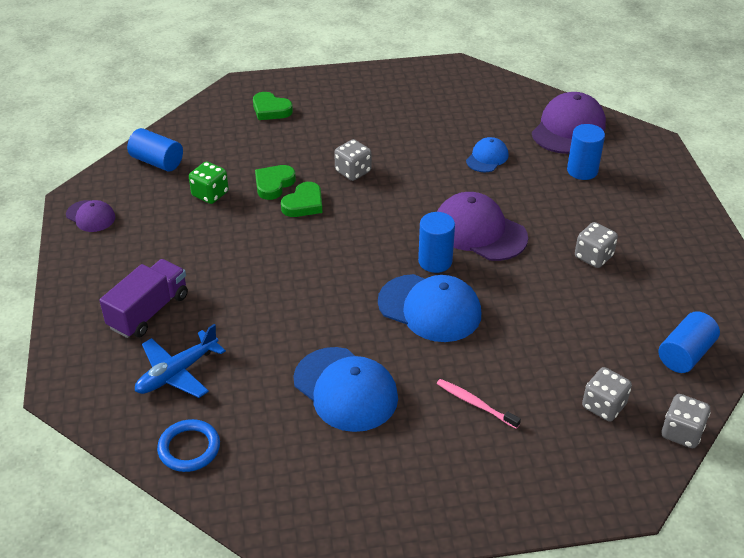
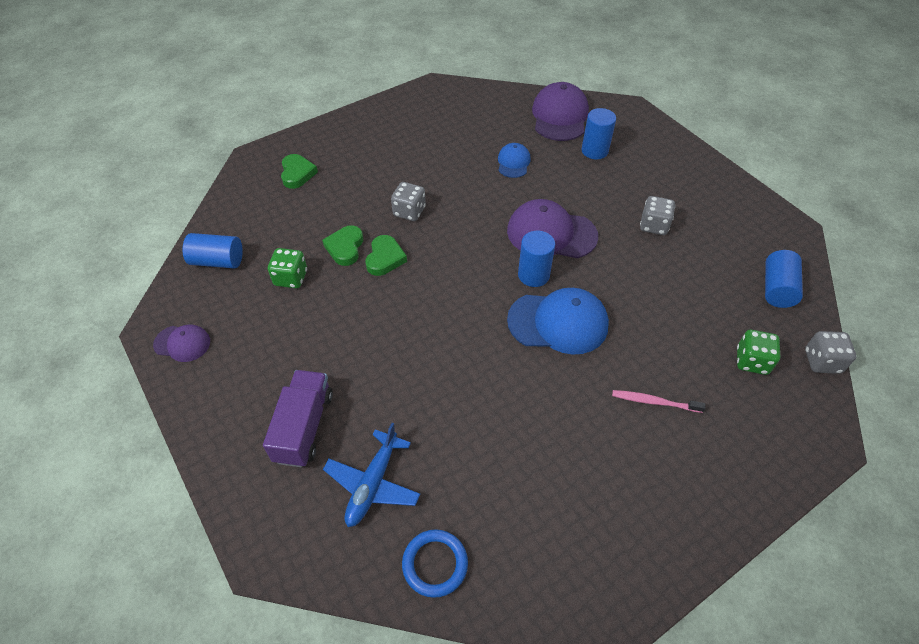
camera: 25 degrees left, 10 degrees up
(271, 110) = (297, 174): green heart -> green heart turned 105 degrees counterclockwise
(345, 389) = (539, 434): blue cap -> none
(603, 406) = (751, 361): grey dice -> green dice

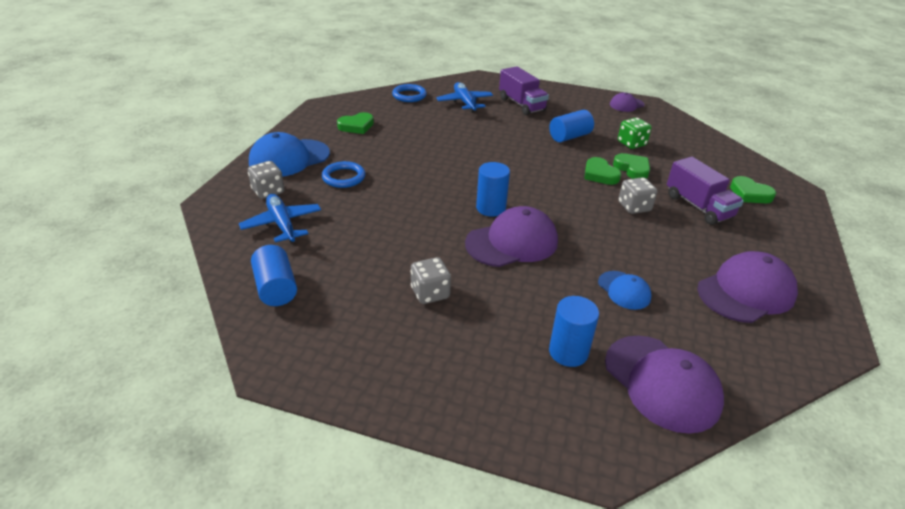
camera: 140 degrees right, 15 degrees down
(217, 261) = (682, 134): blue cylinder -> blue cylinder (569, 137)
(358, 186) = (698, 206): none -> purple truck
(437, 125) = (746, 292): none -> purple cap
(558, 322) = (443, 189): blue cap -> blue cap (289, 158)
(577, 513) = (356, 126): none -> green heart
(654, 402) = (343, 177): pink toothbrush -> blue ring
(751, 361) = (282, 224): green dice -> blue plane
(822, 361) = (220, 247): grey dice -> grey dice (268, 191)

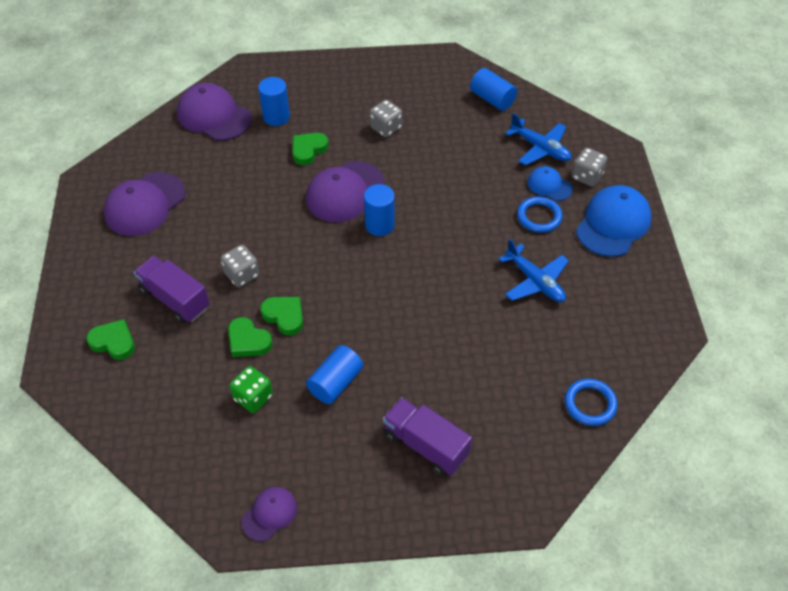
camera: 160 degrees right, 15 degrees up
(356, 126) = (597, 304): green heart -> green heart (308, 150)
(464, 102) = (506, 417): blue plane -> blue plane (535, 281)
(624, 290) = (243, 175): blue cap -> blue cap (549, 185)

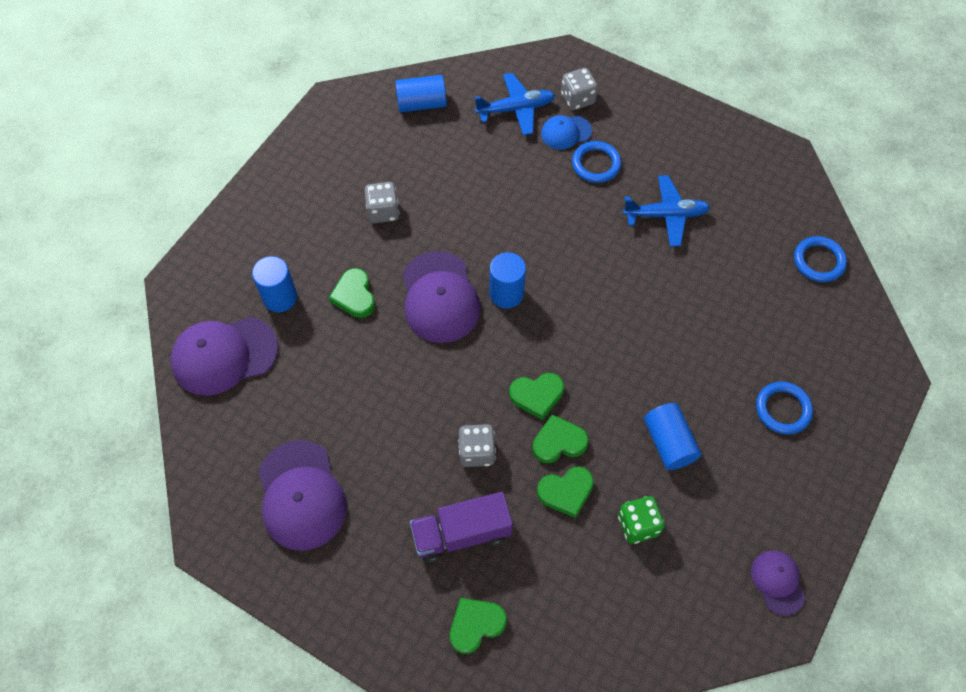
camera: 55 degrees left, 10 degrees up
(311, 284) = (537, 396): none -> green heart
(425, 445) = (783, 409): purple truck -> blue ring
(613, 224) = (645, 117): blue cap -> none

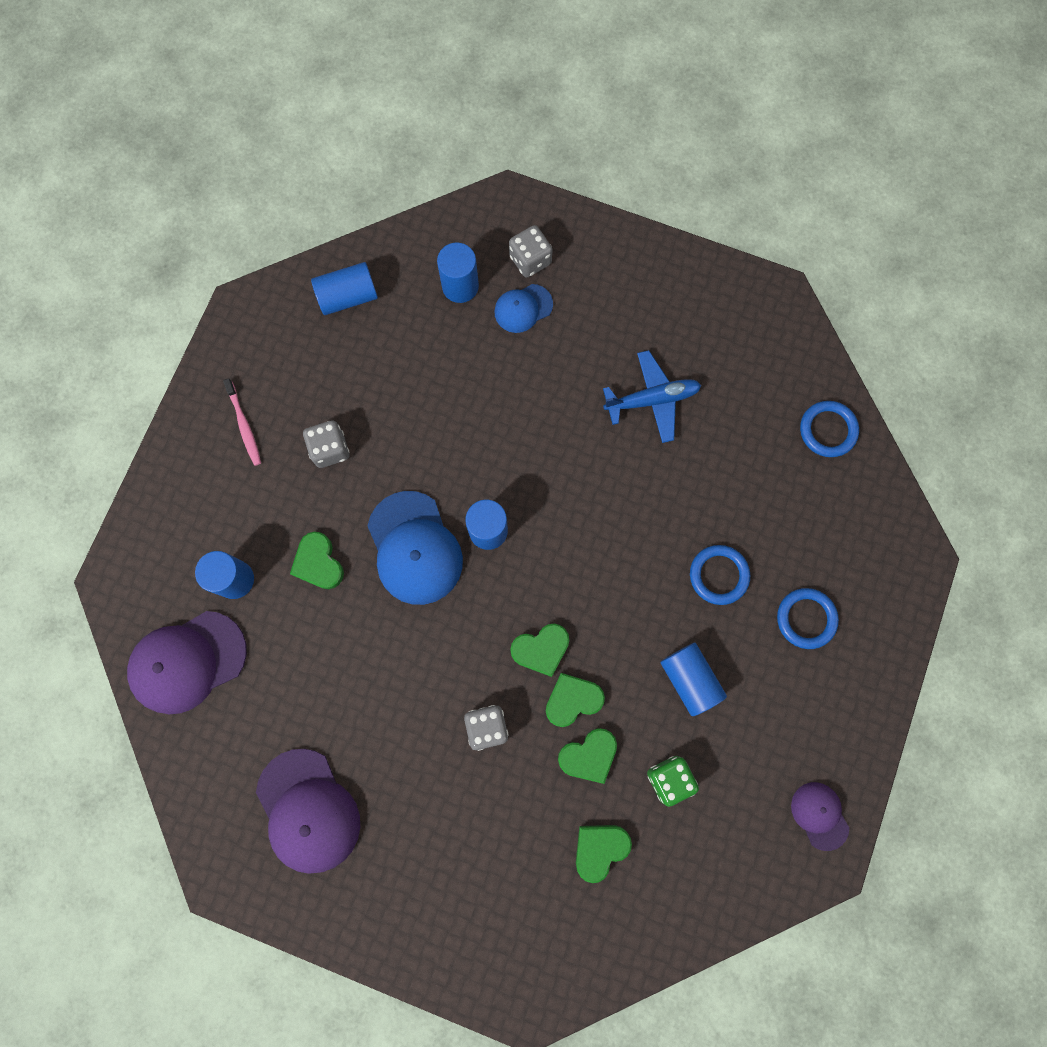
camera: 10 degrees left, 15 degrees up
(315, 183) = (244, 425): none -> pink toothbrush
(440, 297) = (414, 548): purple cap -> blue cap
(461, 533) = (486, 822): purple truck -> none
(475, 625) = (518, 919): green heart -> green heart (600, 849)
(516, 109) = (460, 286): blue plane -> blue cylinder
(596, 164) = (564, 345): blue ring -> blue ring (718, 575)

